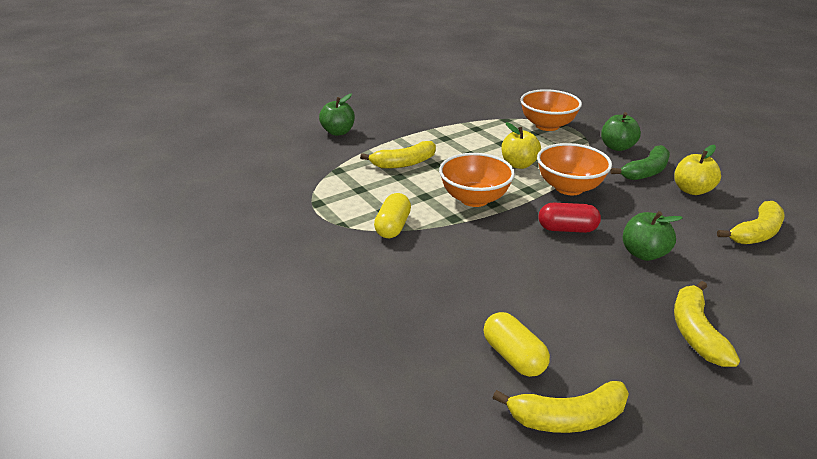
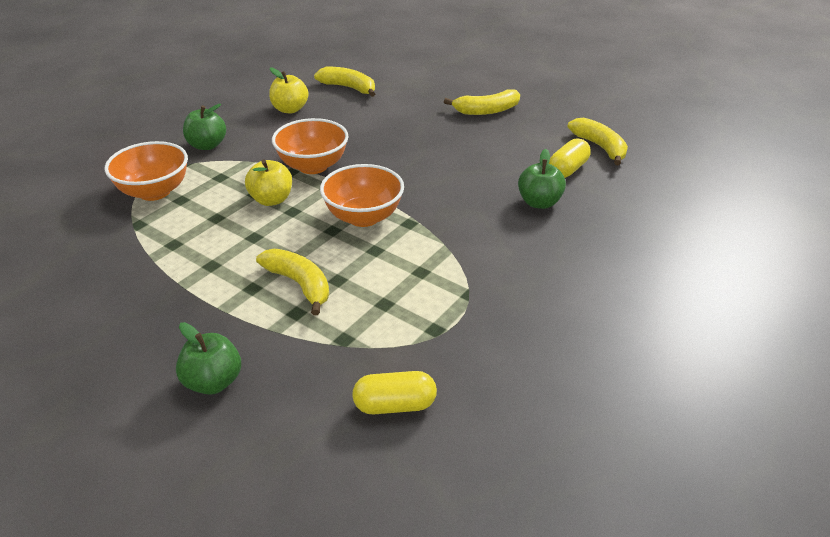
camera: 110 degrees left, 5 degrees up
(393, 226) = (448, 258): yellow capsule -> yellow capsule (395, 405)
(567, 229) = (391, 162): red capsule -> none
(643, 253) = (407, 128): green apple -> green apple (539, 202)
(646, 172) = (261, 129): green banana -> none

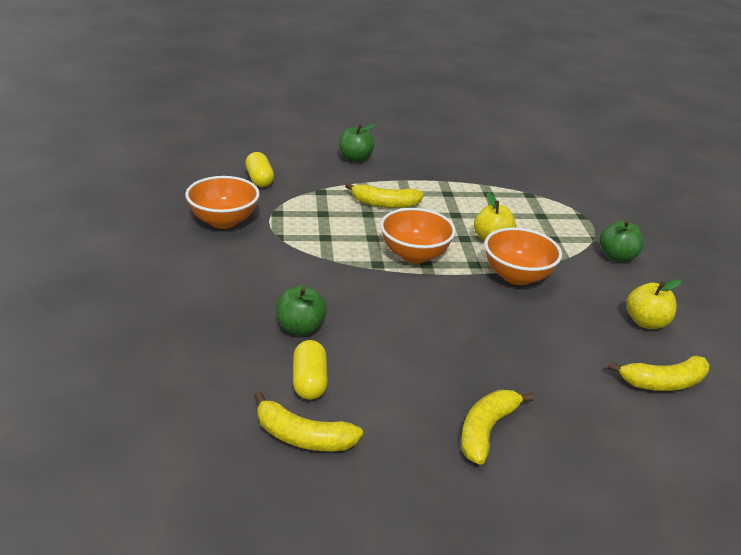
camera: 135 degrees right, 5 degrees down
(154, 192) = (566, 213): orange bowl -> orange bowl (224, 221)
(395, 405) = (259, 179): yellow capsule -> yellow capsule turned 60 degrees counterclockwise

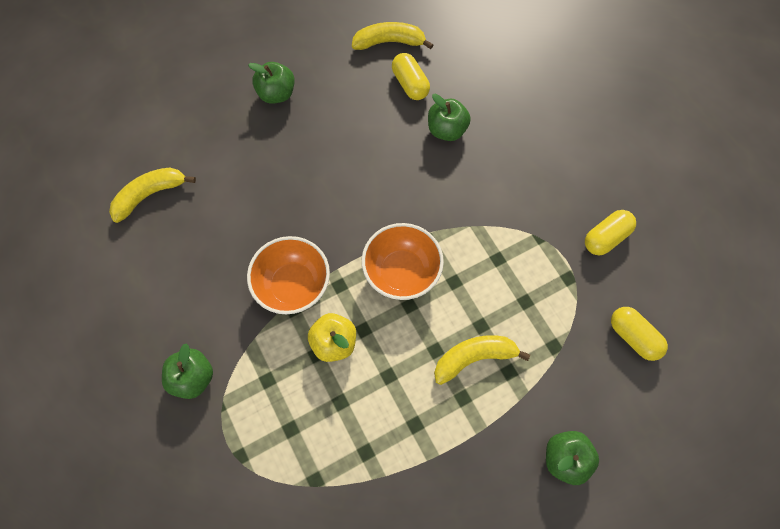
camera: 160 degrees right, 35 degrees up
(224, 221) = (605, 237): orange bowl -> yellow capsule
(486, 430) = (277, 94): yellow banana -> green apple
(646, 322) = (162, 270): yellow apple -> none

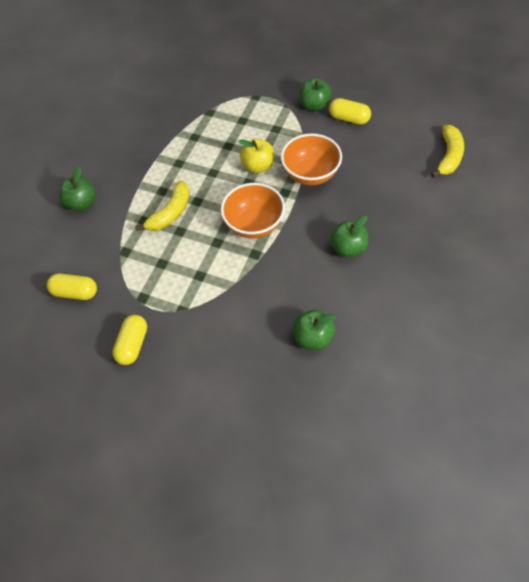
camera: 145 degrees right, 10 degrees down
(277, 94) = (459, 269): green apple -> green apple (348, 248)
(389, 42) = (431, 378): yellow banana -> none
(410, 84) = (377, 353): yellow capsule -> yellow capsule (349, 119)

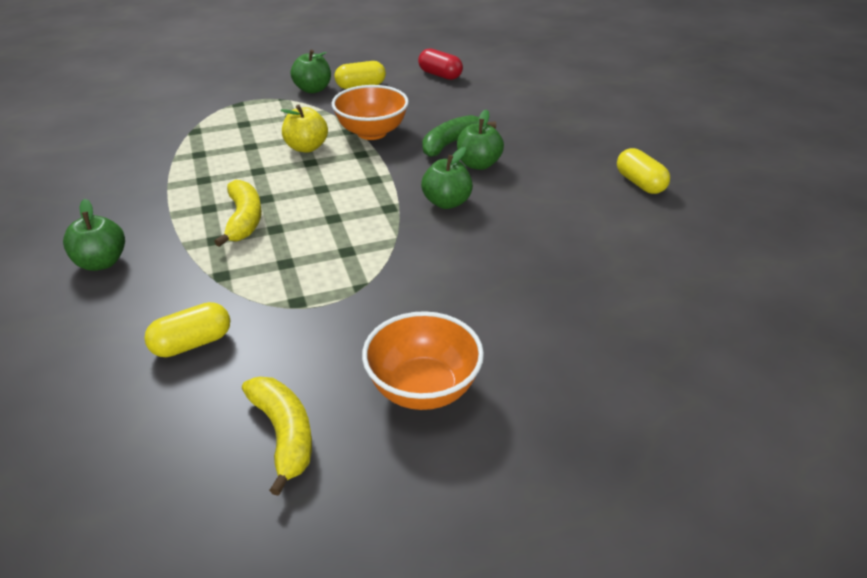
camera: 45 degrees left, 20 degrees down
(133, 344) = (337, 347): yellow capsule -> yellow capsule (640, 183)
(254, 224) = (359, 188): orange bowl -> orange bowl (423, 389)
(313, 338) = (533, 237): green apple -> green apple (447, 202)
(351, 216) = (451, 143): none -> green banana
(417, 135) = (440, 75): none -> red capsule
(449, 156) = (485, 78): yellow banana -> yellow banana (284, 435)

